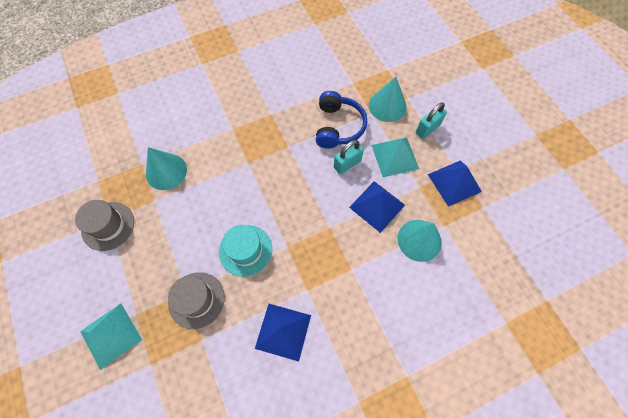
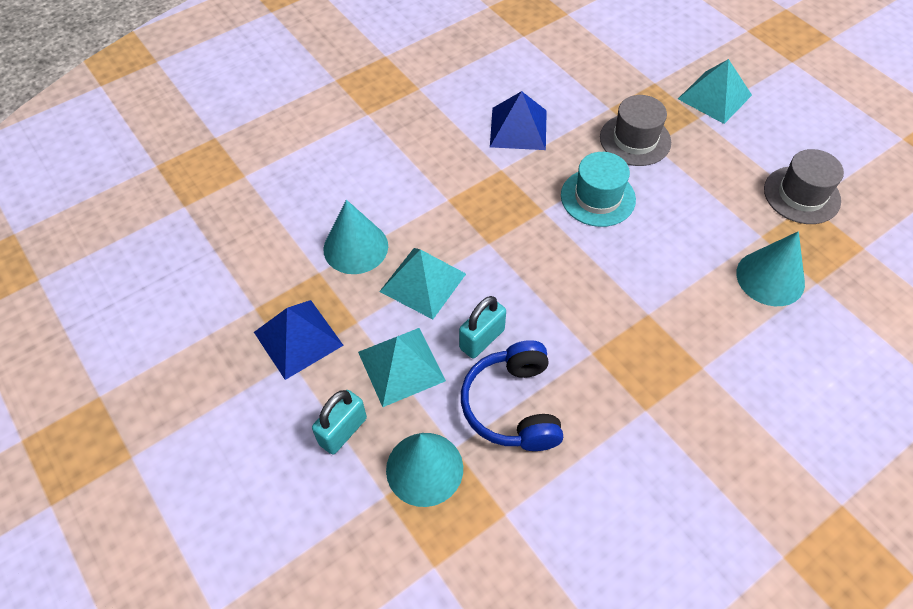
camera: 170 degrees right, 10 degrees down
(377, 206) = (423, 282): blue pyramid -> turquoise pyramid

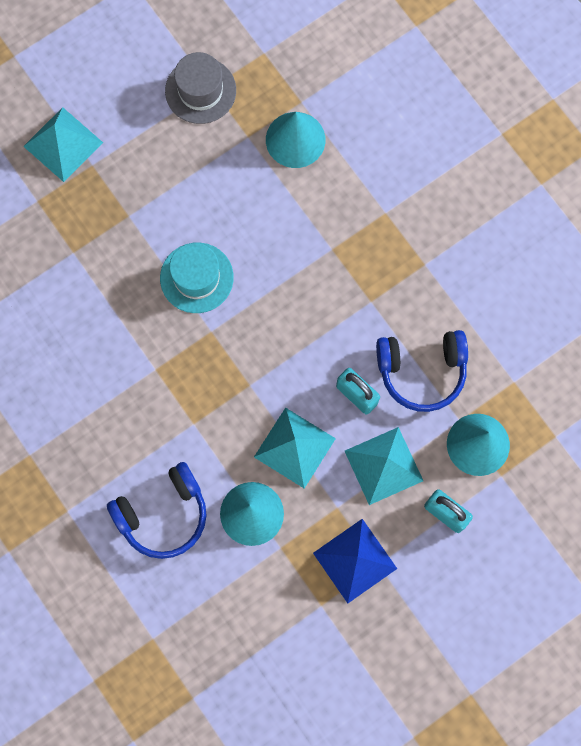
camera: 90 degrees left, 20 degrees up
(359, 179) = (163, 514): none -> blue headphones
(518, 128) = (98, 349): blue pyramid -> none
(635, 140) = (121, 232): grey hat -> none

